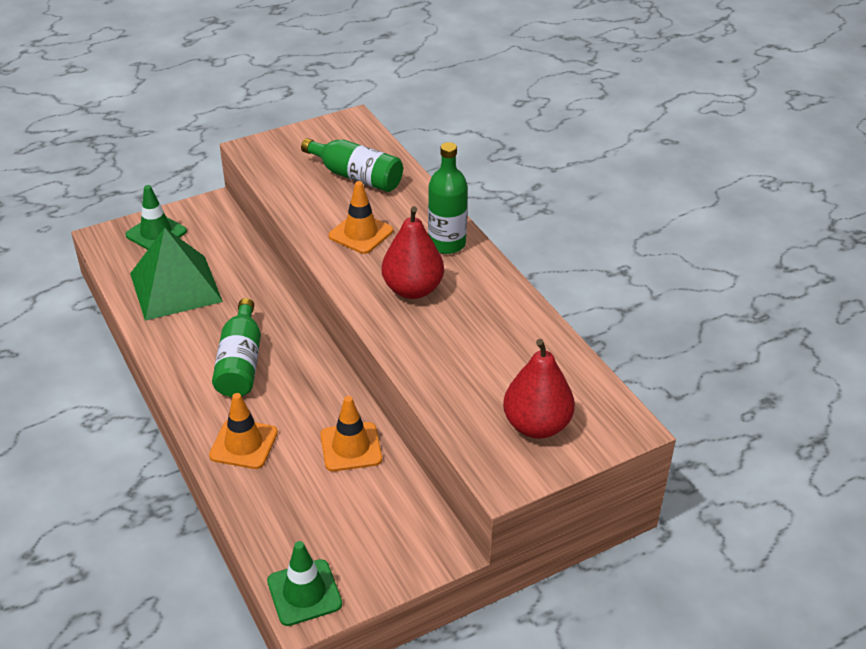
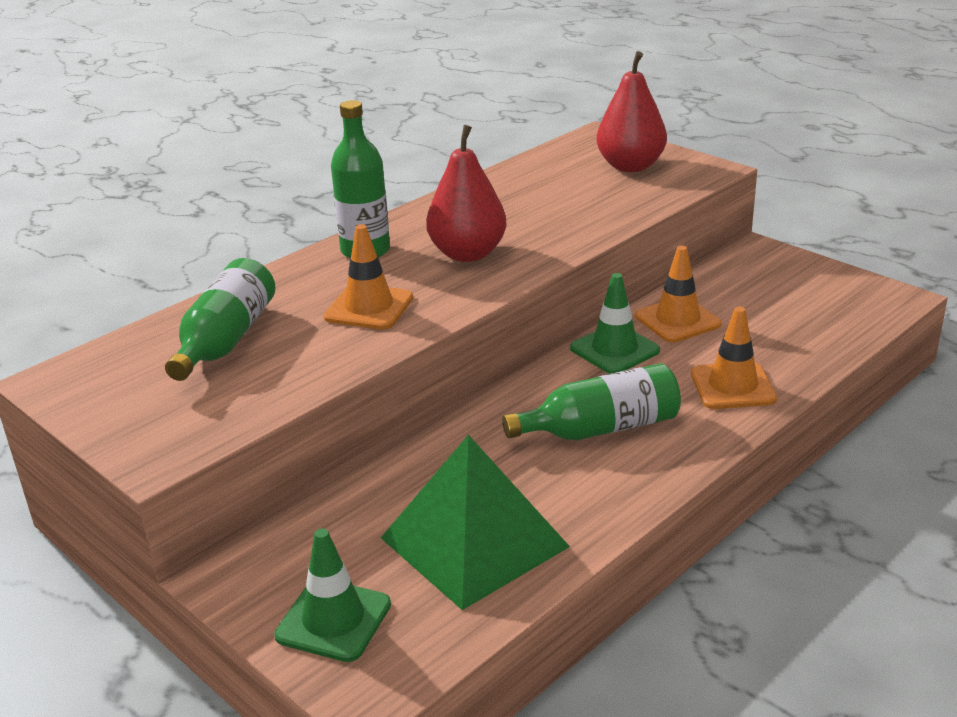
camera: 105 degrees left, 10 degrees down
(304, 592) = (877, 302): green traffic cone -> green traffic cone (614, 349)

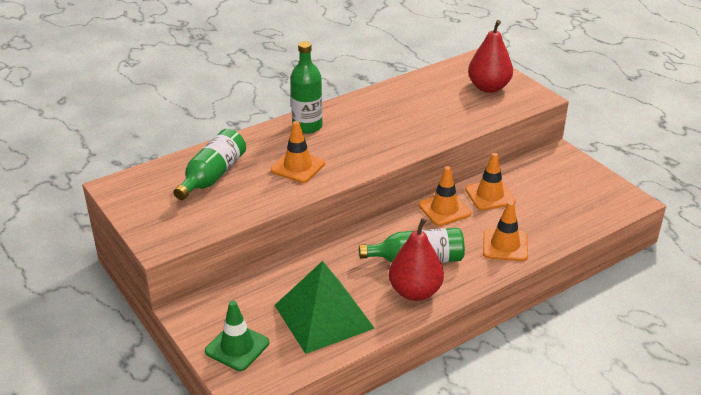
camera: 10 degrees right, 5 degrees up
(467, 254) = (366, 138): red pear -> red pear (415, 292)
(614, 349) = (444, 209): green traffic cone -> orange traffic cone

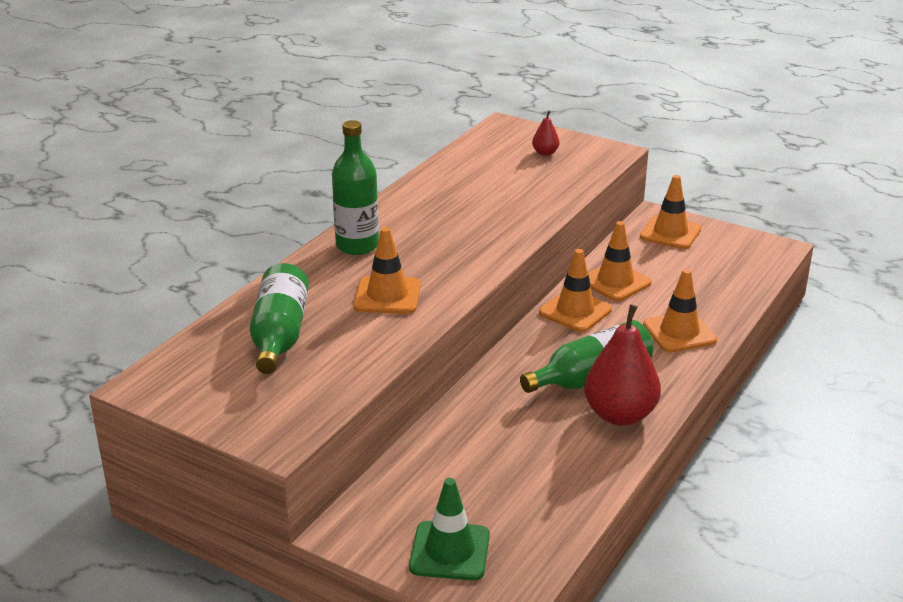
camera: 25 degrees left, 5 degrees down
(323, 316) = (531, 477): green pyramid -> none
(488, 87) = (545, 153): red pear -> red pear, size x0.46
(561, 169) = (670, 233): none -> orange traffic cone

